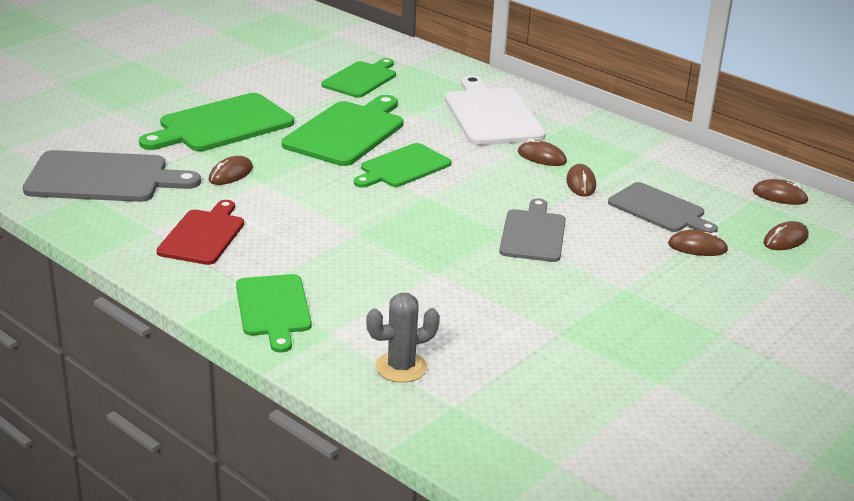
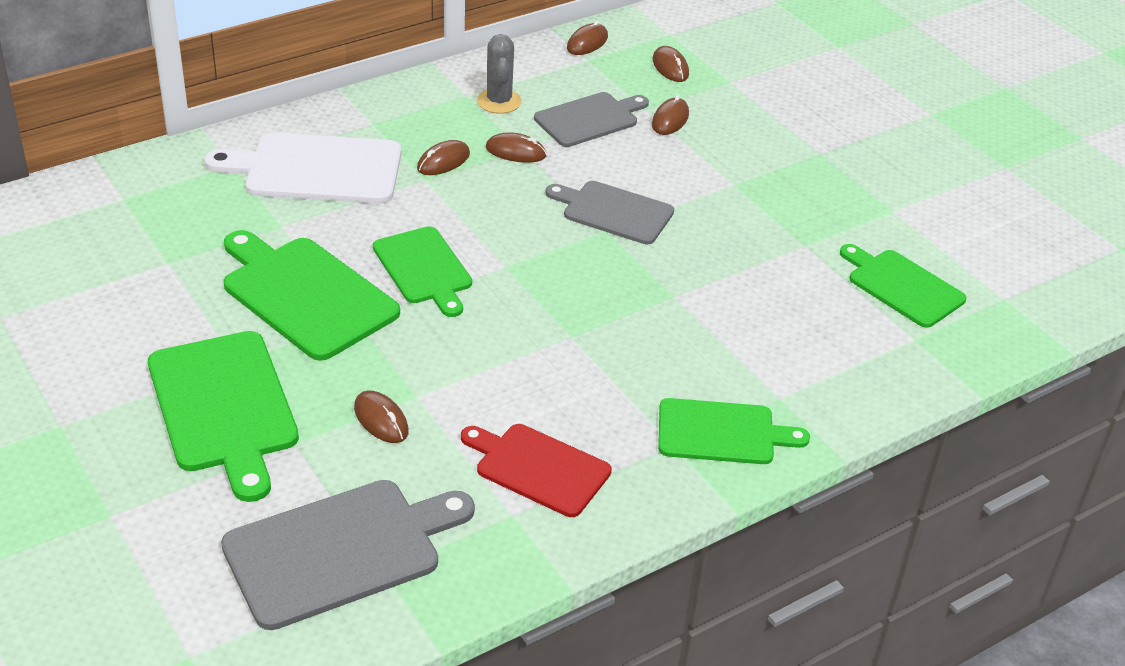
camera: 75 degrees left, 10 degrees up
(103, 178) = (340, 551): grey cutting board -> grey cutting board turned 45 degrees clockwise
(361, 79) = (146, 250): green cutting board -> green cutting board (902, 286)
(401, 367) = (848, 360): grey cactus -> grey cactus (499, 101)

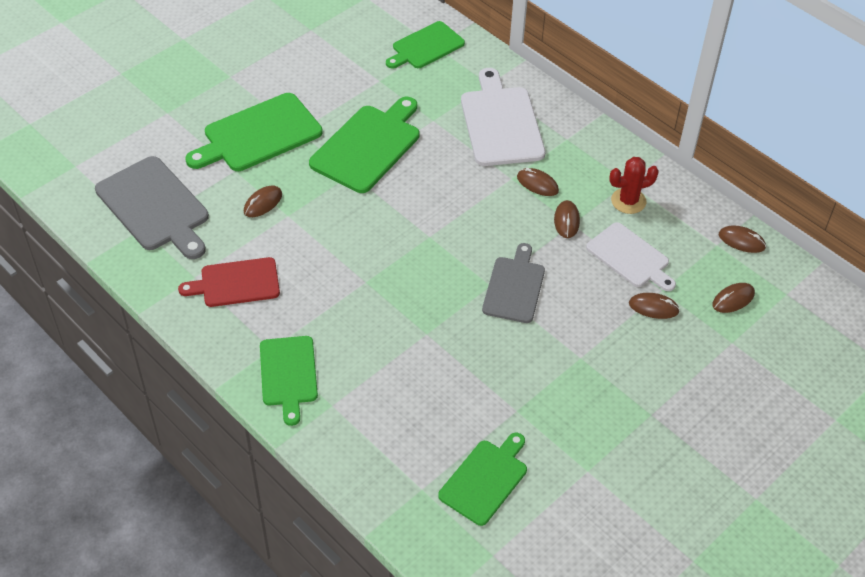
camera: 80 degrees right, 10 degrees up
(424, 269) = (412, 196): green cutting board -> green cutting board (426, 46)
(499, 101) = (628, 201): grey cactus -> red cactus
(538, 468) = (236, 283): red cutting board -> red cutting board turned 120 degrees counterclockwise
(589, 119) = (630, 257): grey cutting board -> white cutting board

